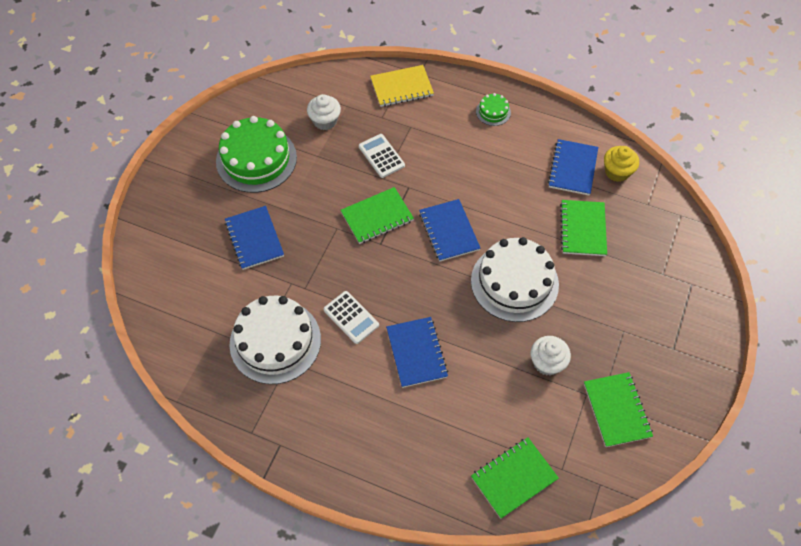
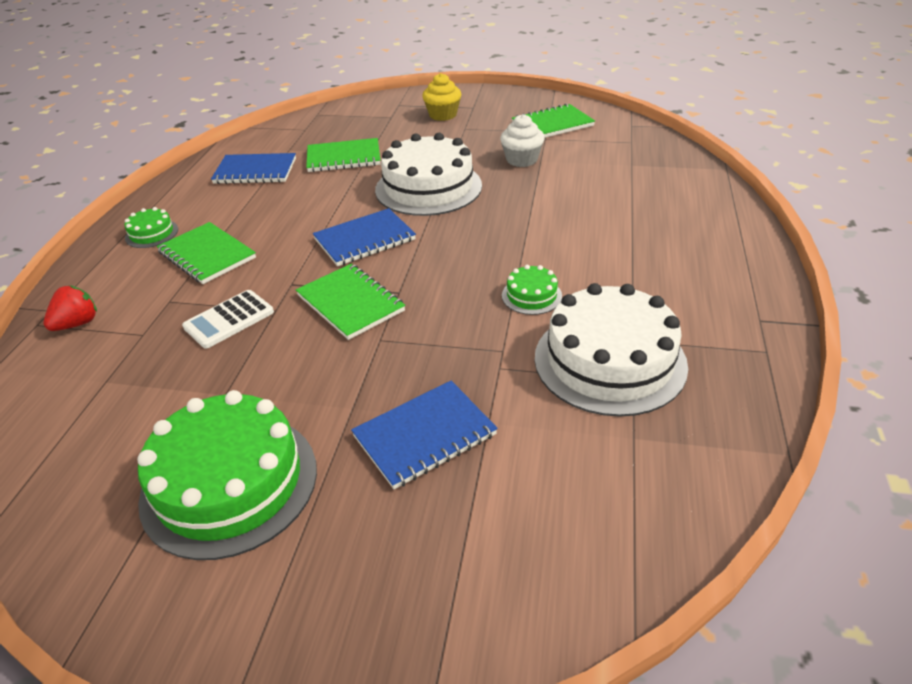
camera: 100 degrees left, 20 degrees down
(325, 121) = (138, 402): white cupcake -> none
(351, 317) = (531, 296): white calculator -> green cake
(401, 87) = (77, 324): yellow notebook -> red strawberry
(416, 353) = (556, 236): blue notebook -> none
(513, 478) = (660, 162): green notebook -> green notebook (207, 255)
(617, 172) = (260, 147): yellow cupcake -> yellow cupcake (443, 115)

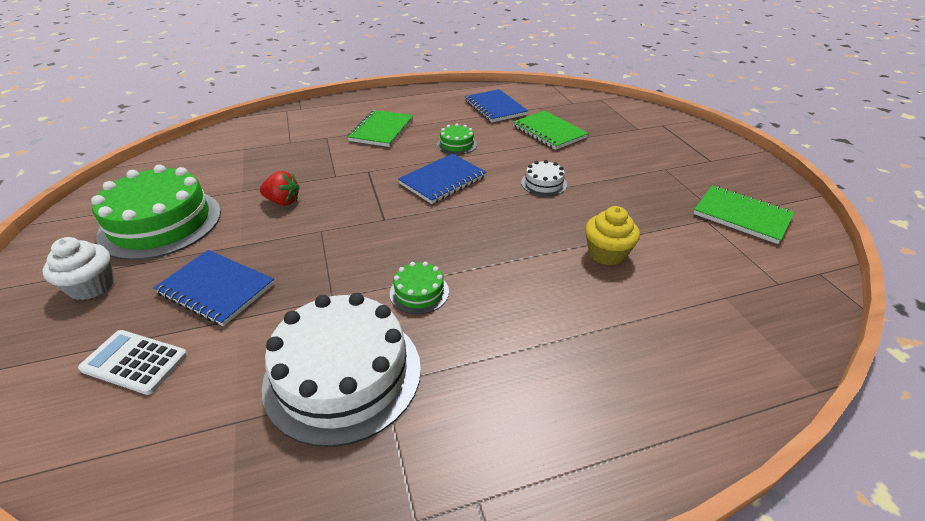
camera: 60 degrees right, 0 degrees up
(77, 324) = (291, 120): red strawberry -> red strawberry (283, 201)
(152, 233) = (392, 105): green cake -> green cake (456, 144)
(229, 320) = (316, 164): white calculator -> white calculator (134, 362)
(350, 303) = (358, 203): green notebook -> none
(365, 240) = (443, 180): blue notebook -> blue notebook turned 75 degrees counterclockwise
(428, 187) = (543, 183): white cake -> white cake, size x0.45
(443, 115) = (674, 150): yellow cupcake -> yellow cupcake (606, 253)
(521, 160) = (646, 218): white cupcake -> white cupcake (92, 286)

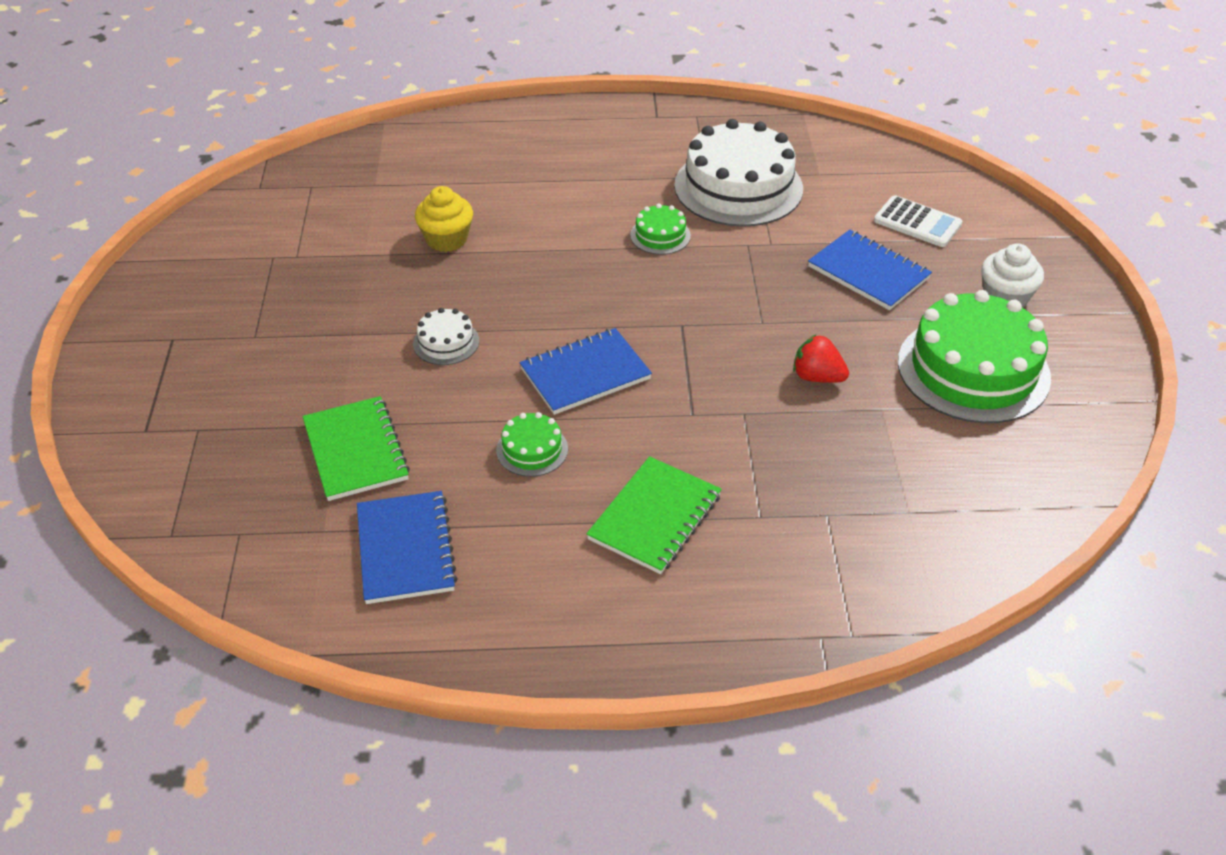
camera: 165 degrees left, 5 degrees up
(741, 216) = (250, 253): green notebook -> none

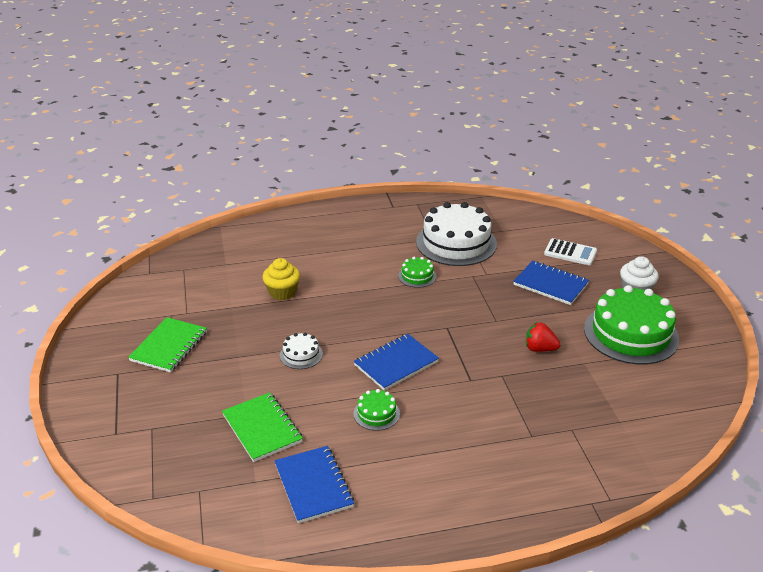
camera: 10 degrees left, 10 degrees down
(655, 517) = (467, 445): green notebook -> green notebook (169, 346)

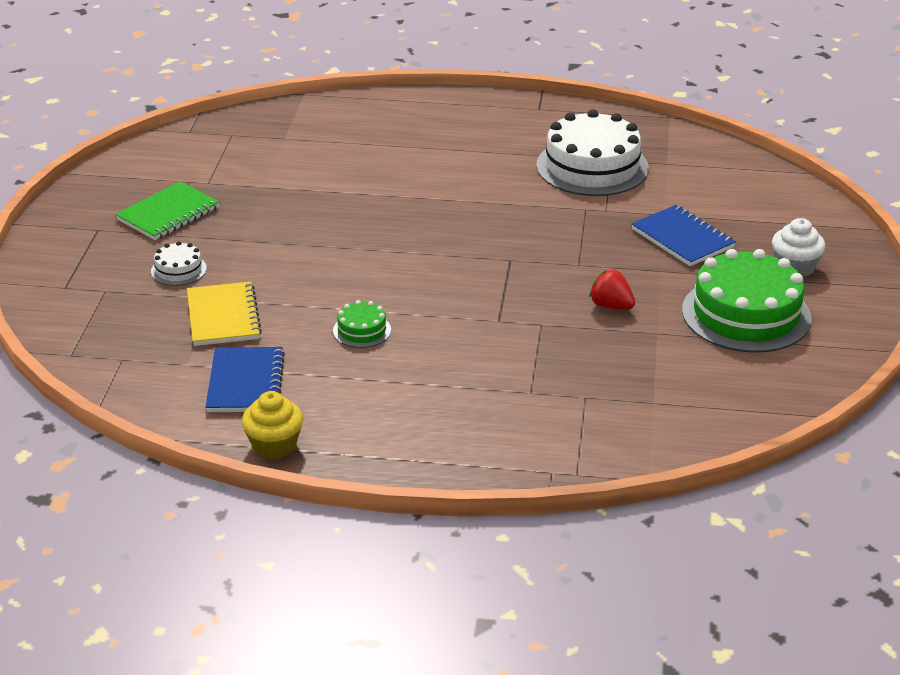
camera: 20 degrees right, 0 degrees up
(262, 428) = (223, 317): green notebook -> yellow notebook
(282, 292) = (333, 182): yellow cupcake -> yellow cupcake (274, 445)
(301, 355) = (313, 253): white cake -> white cake (178, 270)
(396, 363) = (419, 285): blue notebook -> none
(417, 276) = (513, 195): green cake -> none
(570, 252) = (740, 206): white calculator -> none

